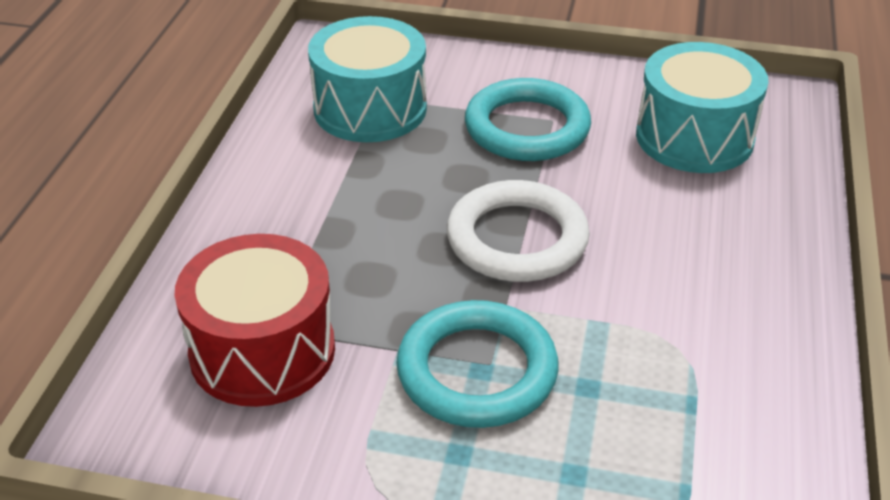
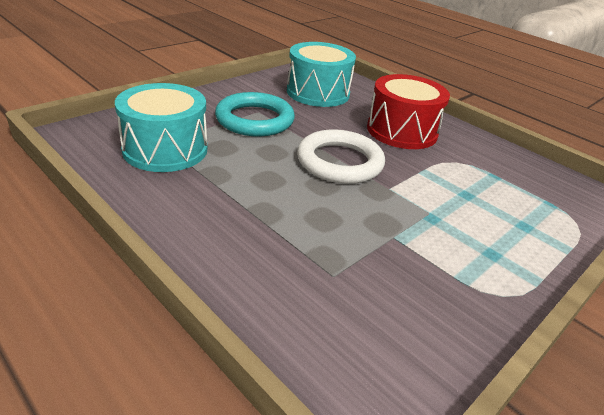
camera: 60 degrees left, 5 degrees down
(262, 351) = (350, 290): red drum -> red drum (402, 131)
(477, 371) = (432, 219): turquoise ring -> none

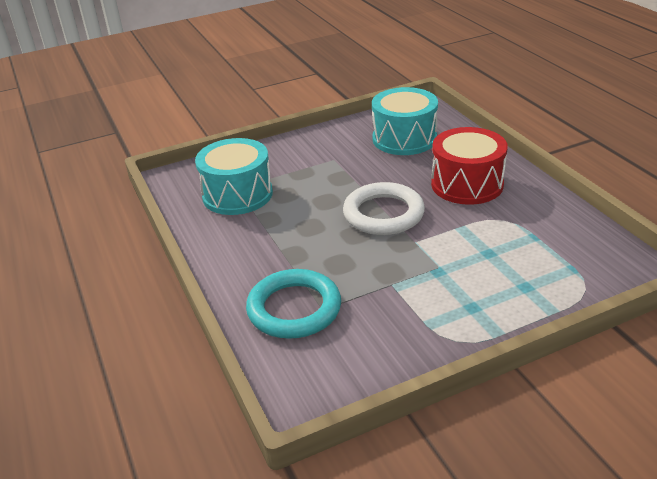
camera: 25 degrees right, 0 degrees up
(254, 120) = (326, 168): turquoise ring -> turquoise ring (294, 309)

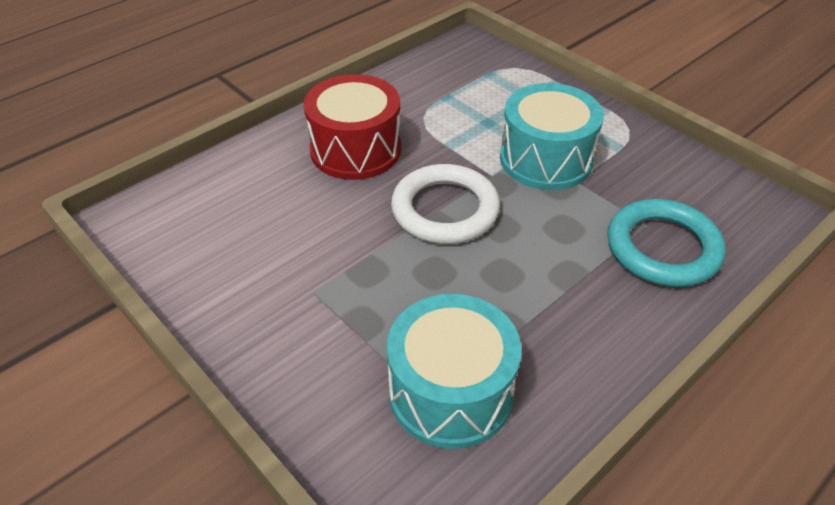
camera: 110 degrees left, 10 degrees up
(404, 139) = (238, 222): turquoise drum -> turquoise drum (546, 159)

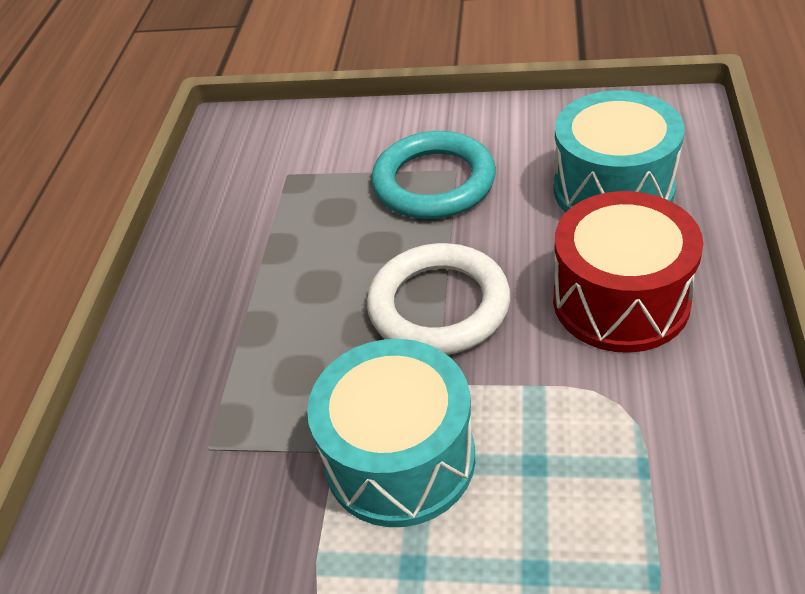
camera: 145 degrees right, 0 degrees up
(450, 392) = (277, 186): turquoise drum -> turquoise drum (613, 188)
(662, 248) = (174, 428): turquoise ring -> turquoise ring (434, 182)

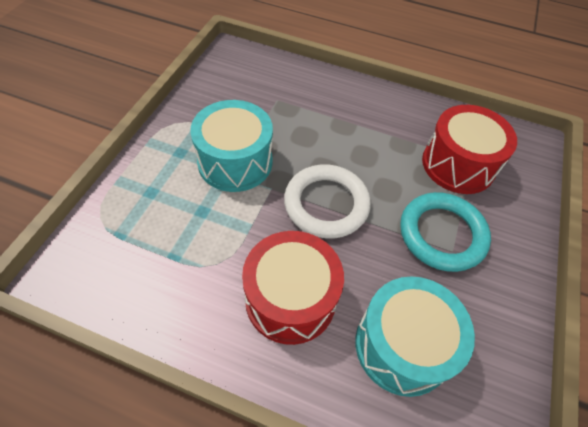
camera: 95 degrees right, 10 degrees up
(300, 185) = (458, 164): none -> red drum

